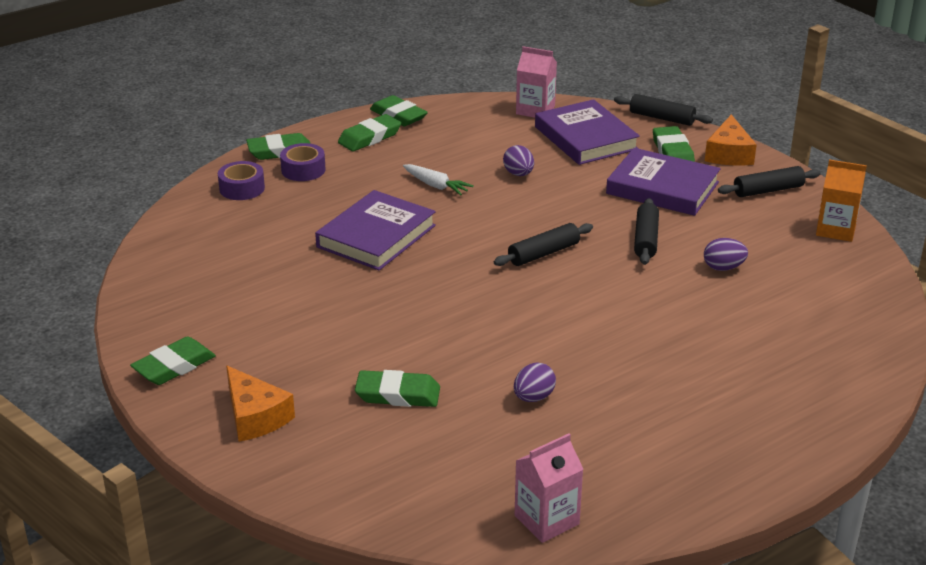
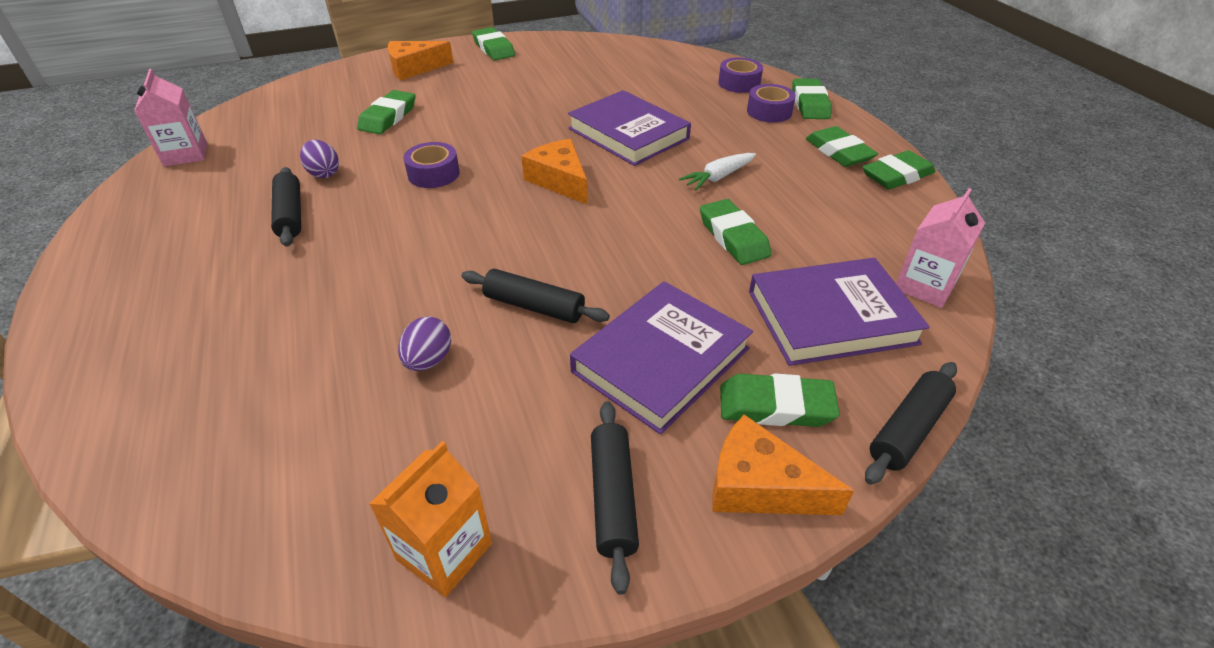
camera: 105 degrees right, 10 degrees up
(478, 258) = (559, 180): none -> orange cheese
(500, 329) = (433, 174): none -> purple tape
(518, 174) = (733, 237): purple egg -> green eraser
(544, 253) = (546, 222): black rolling pin -> black rolling pin (290, 214)

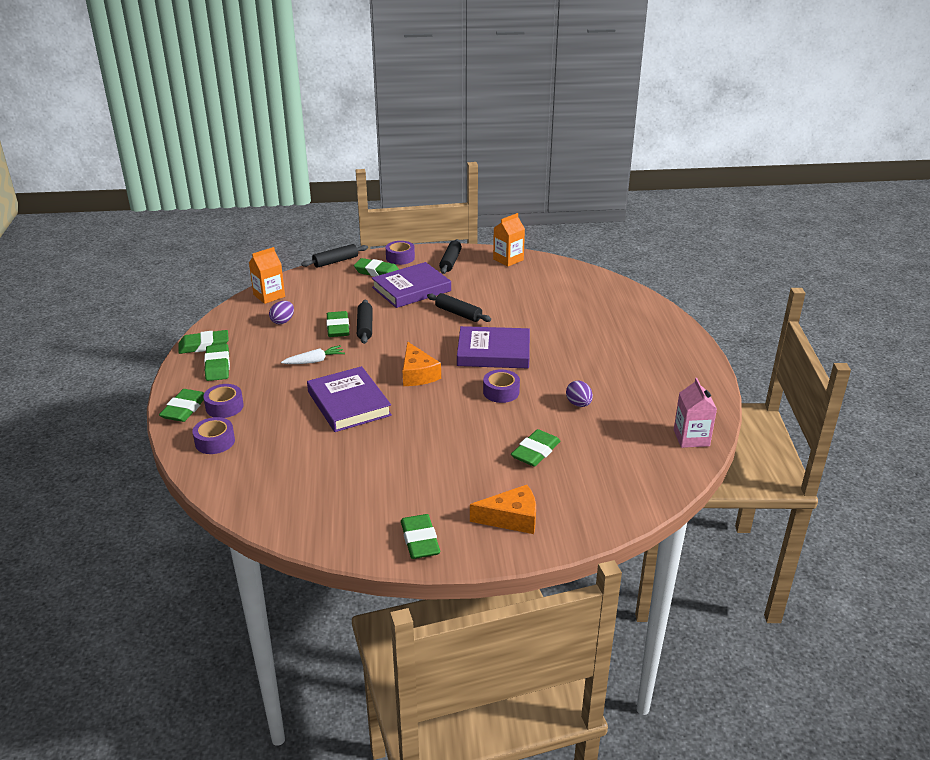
camera: 165 degrees left, 10 degrees down
(290, 214) = (593, 377): black rolling pin -> black rolling pin (365, 327)
(428, 360) = (510, 302): purple egg -> purple egg (283, 321)
(759, 486) = (400, 258): orange cheese -> purple tape
(831, 317) = (326, 292): purple book -> purple book (493, 352)
(924, 286) = (269, 296): pink carton -> orange carton

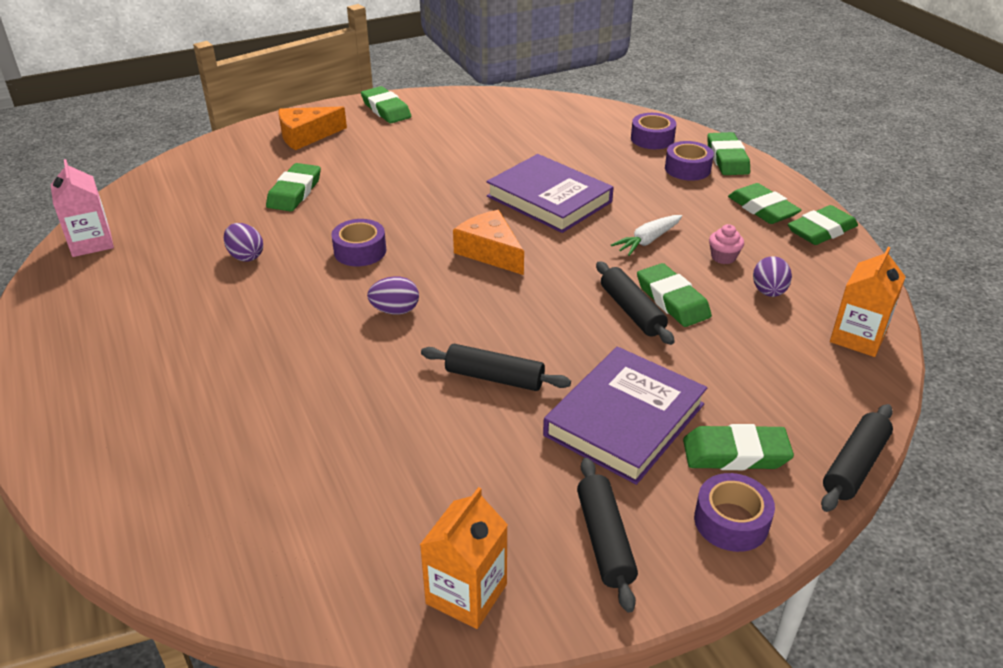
camera: 160 degrees right, 5 degrees up
(282, 343) = (723, 257): none -> pink cupcake
(493, 352) = (395, 311): purple book -> purple egg

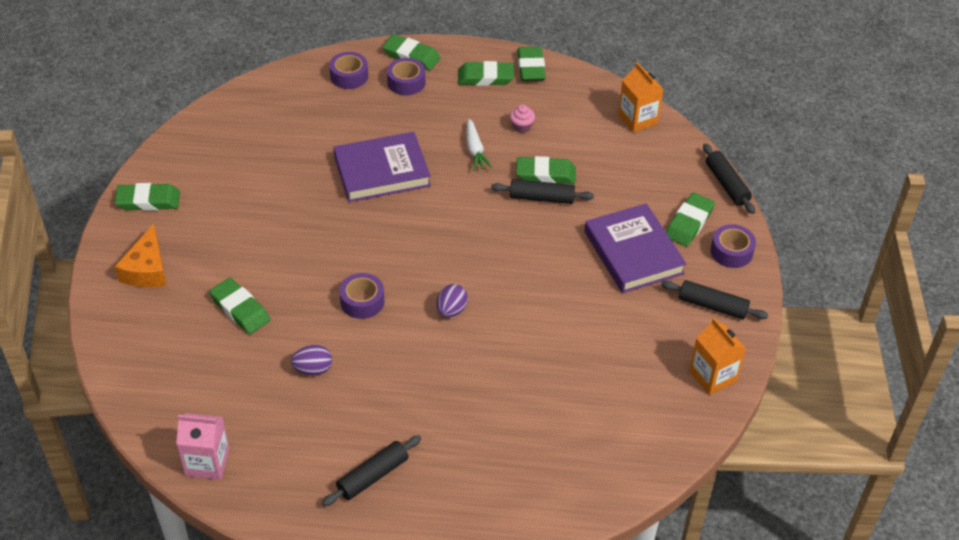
camera: 60 degrees left, 10 degrees up
(490, 252) = (422, 233): orange cheese -> none
(494, 377) = (557, 291): black rolling pin -> black rolling pin (372, 476)
(768, 292) = (571, 128): purple egg -> none

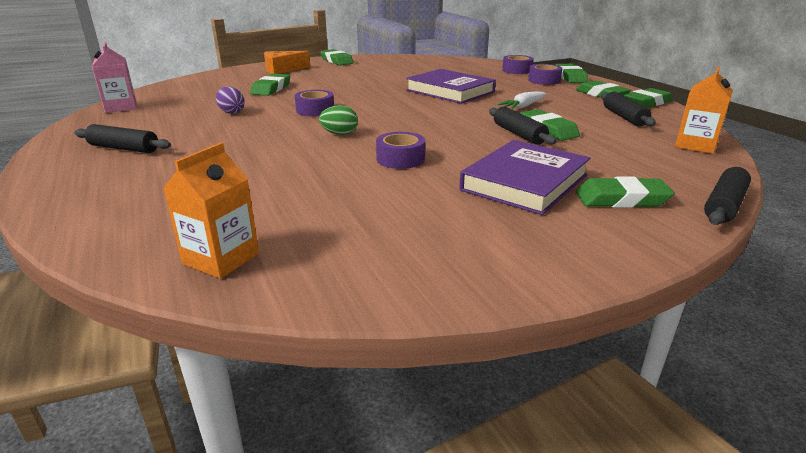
camera: 60 degrees right, 20 degrees down
(451, 310) = (339, 134): purple egg -> green egg
(521, 126) = (580, 113): pink cupcake -> none
(712, 306) = (521, 246): black rolling pin -> black rolling pin (624, 117)
(713, 376) = (400, 278): orange carton -> orange carton (221, 258)
(731, 252) = (631, 235): purple tape -> purple tape (400, 159)

